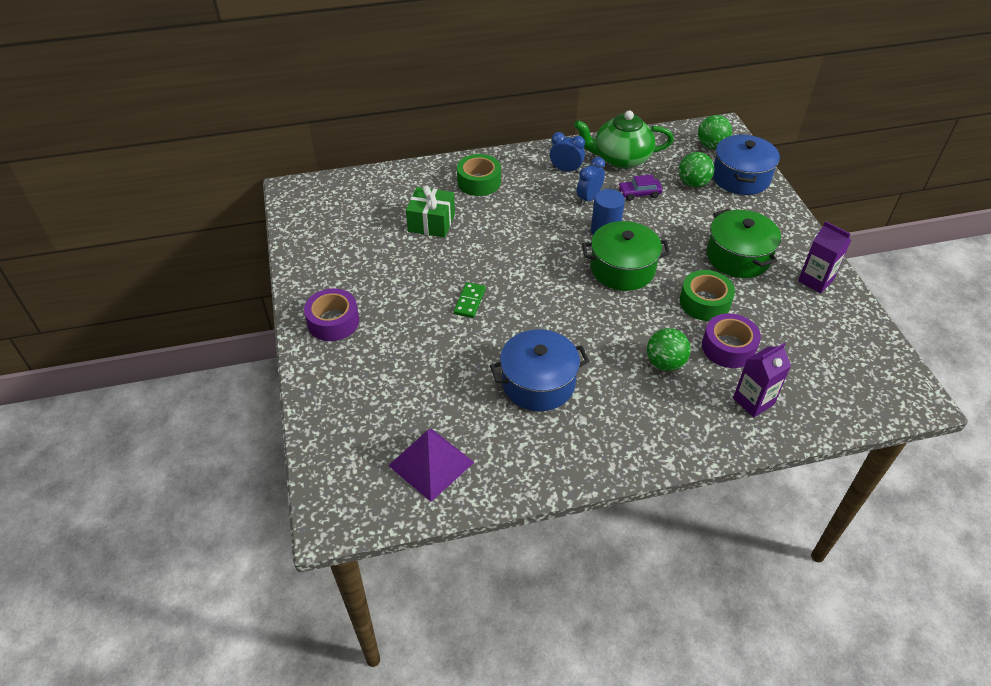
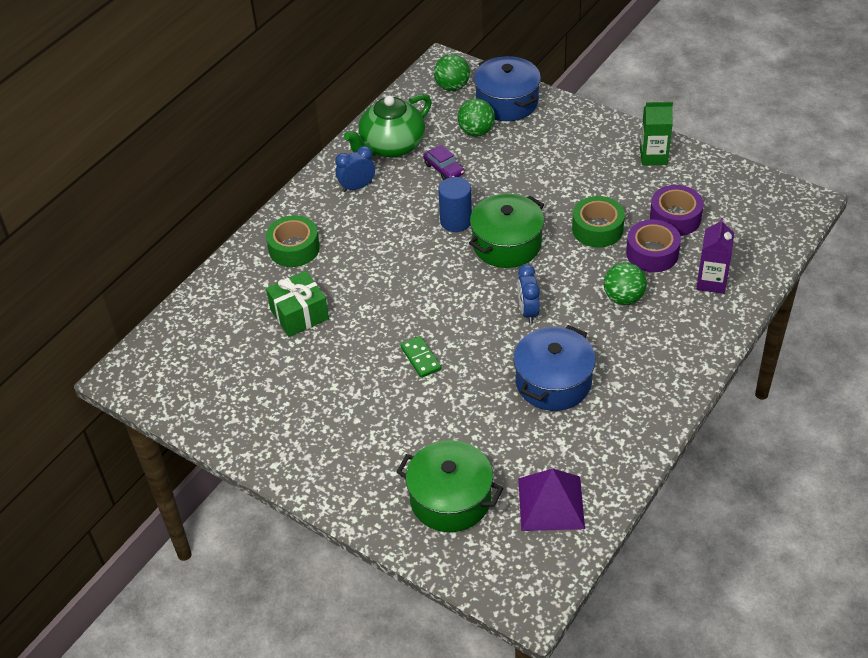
camera: 40 degrees left, 0 degrees up
(333, 321) = (327, 460): purple tape -> purple tape (675, 218)
(588, 198) = (408, 200): blue clock -> blue clock (528, 311)
(639, 193) = (444, 169): purple car -> purple car turned 75 degrees counterclockwise
(738, 257) = (580, 174): green pot -> green pot (450, 499)
(815, 281) = (653, 156): purple carton -> green carton

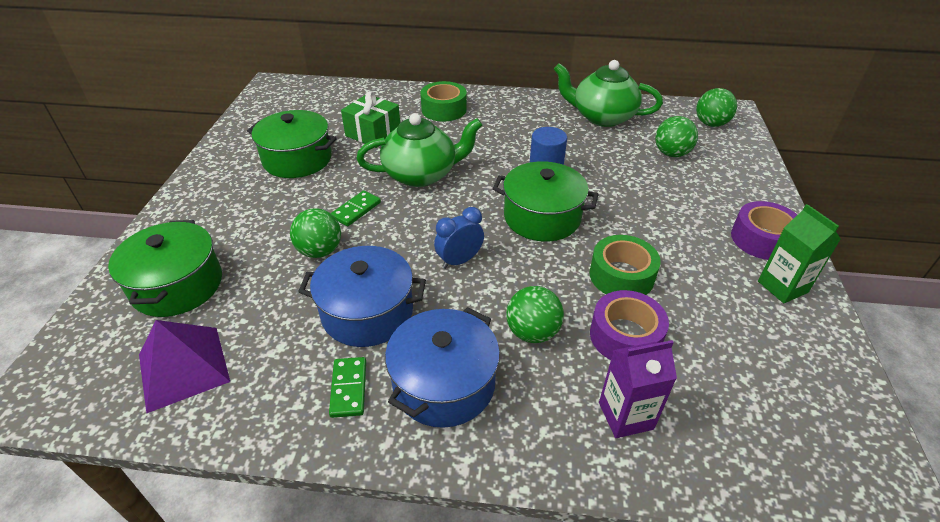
camera: 60 degrees right, 5 degrees down
(306, 383) = (297, 159): none -> green pot
(357, 187) = (537, 116): blue clock -> none
(396, 299) = (421, 174): none -> green teapot
(444, 169) = (604, 151): purple car -> none
(463, 395) = (320, 251): none -> green ball
(507, 102) = (731, 159): blue pot -> blue pot (444, 383)
(621, 410) = (348, 388): none -> green domino
(675, 218) = (704, 339): purple tape -> purple tape (762, 239)

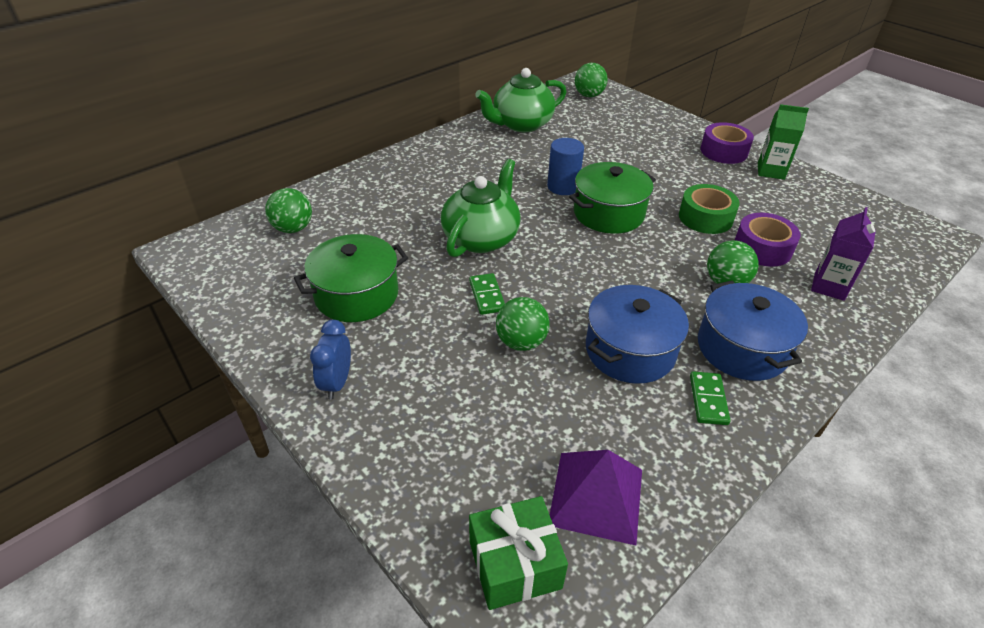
camera: 50 degrees left, 0 degrees up
(177, 285) = (468, 459): green pot -> none
(348, 388) = (708, 400): green domino -> green domino turned 60 degrees clockwise
(373, 133) = (380, 232): green gift -> green gift (514, 564)
(444, 109) = (400, 180): green tape -> none
(459, 261) = (616, 275): blue clock -> blue clock (337, 383)
(671, 154) = (602, 127): green ball -> green ball (293, 228)

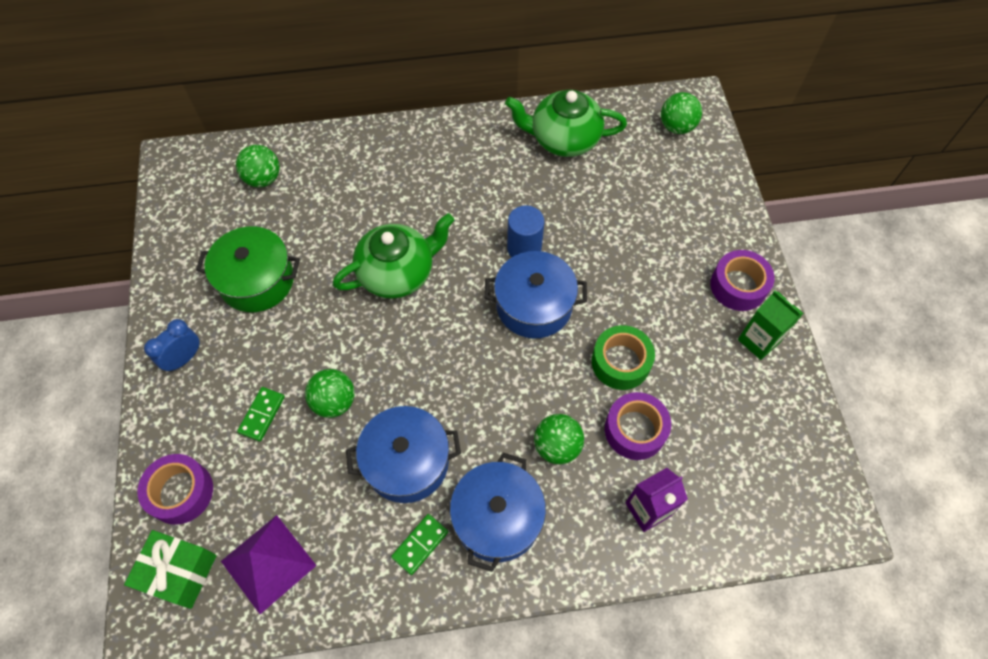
camera: 35 degrees right, 20 degrees up
(443, 492) = (181, 492): none -> purple tape
(487, 296) = (349, 339): green domino -> green domino (262, 415)
(608, 213) = (534, 305): green pot -> blue pot

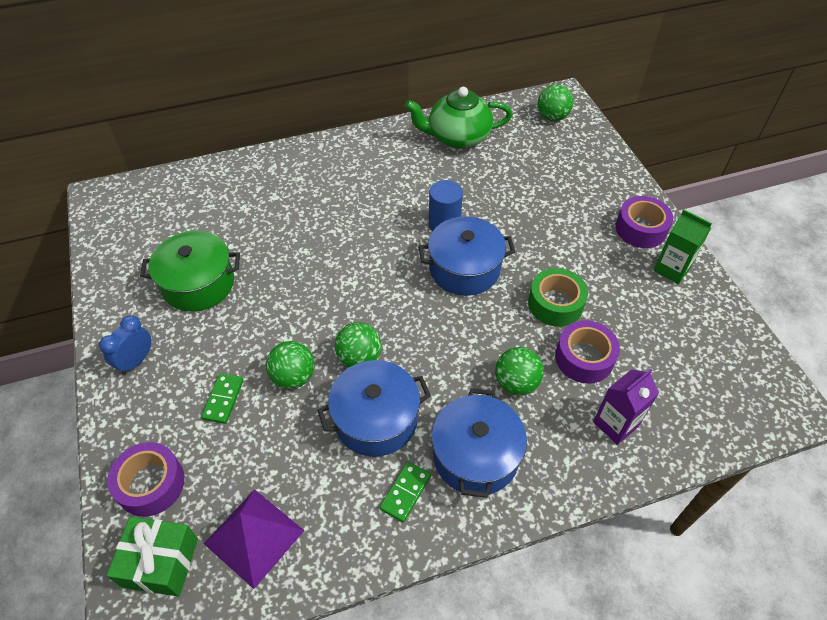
camera: 10 degrees left, 10 degrees down
(263, 179) = (190, 200): green ball -> green ball (359, 358)
(398, 273) = (332, 259): green teapot -> none

